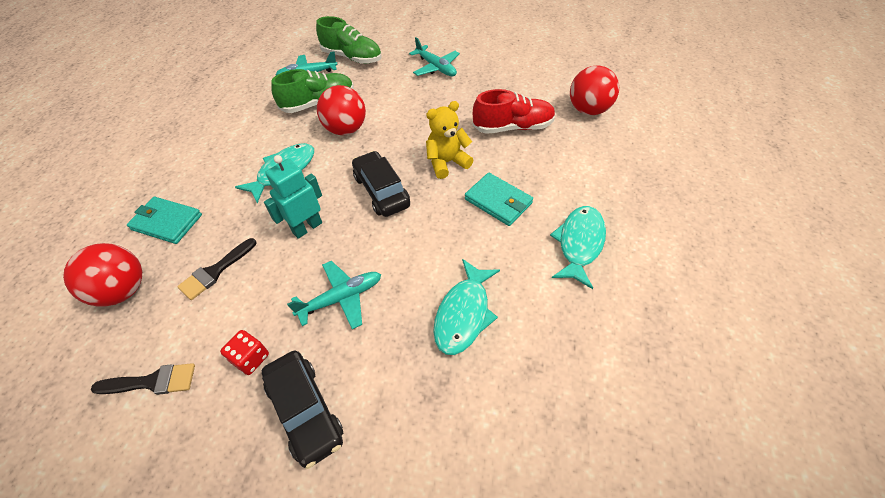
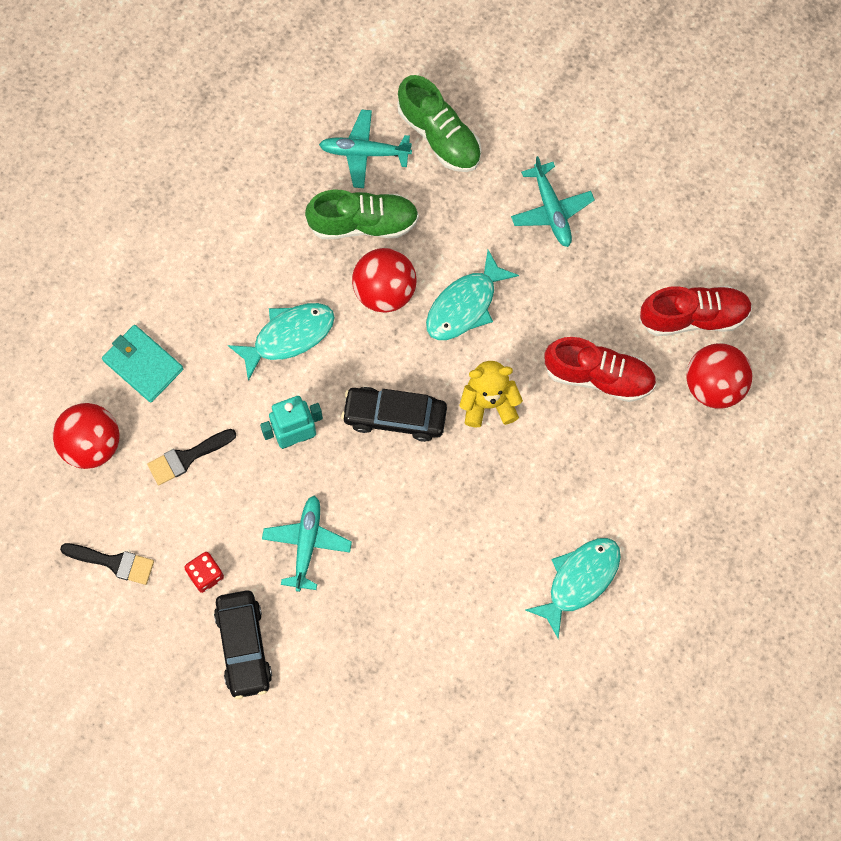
camera: 20 degrees right, 20 degrees up
(341, 298) = (307, 544): turquoise plane -> turquoise plane turned 75 degrees counterclockwise
(381, 191) = (395, 416): black car -> black car turned 75 degrees counterclockwise
(464, 313) = (421, 611): turquoise fish -> turquoise fish (465, 305)
(498, 201) = (521, 487): turquoise wallet -> none
(551, 85) = (694, 316): none -> red shoe

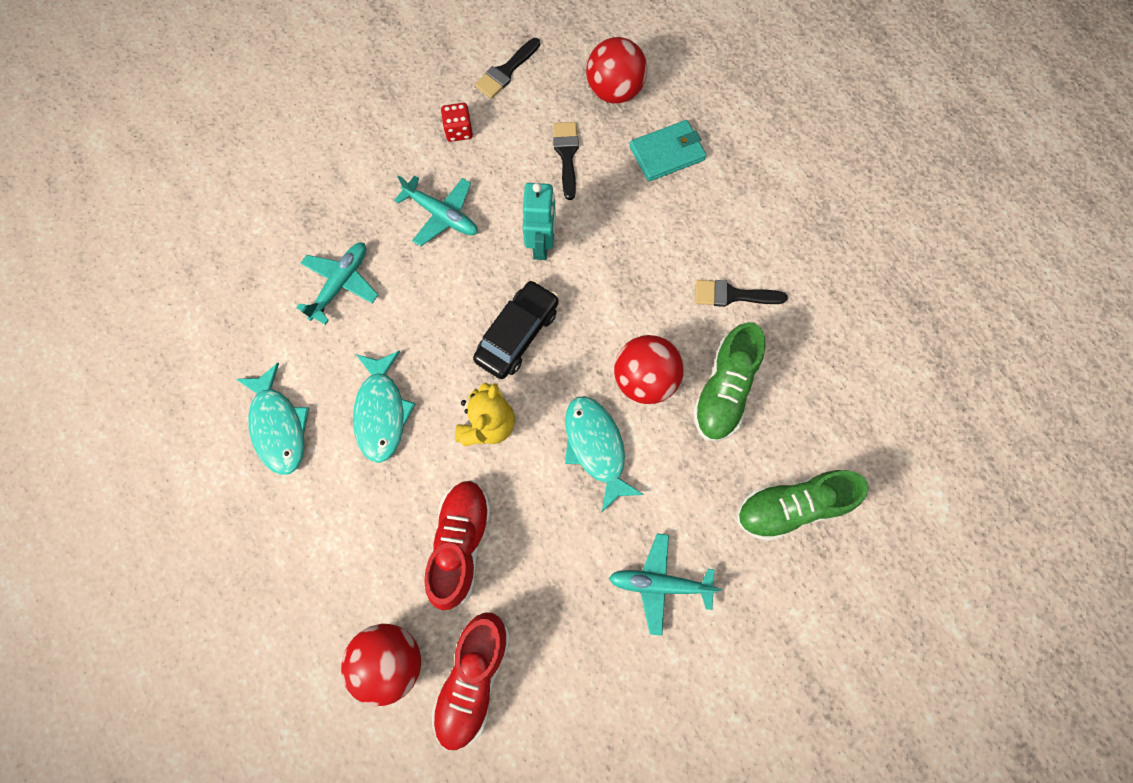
camera: 115 degrees right, 0 degrees up
(243, 646) = (384, 135): black car -> none
(268, 249) = (732, 295): none -> black brush
(288, 336) = (638, 277): turquoise fish -> turquoise fish (381, 412)
(364, 152) = (800, 424): turquoise plane -> turquoise plane (340, 284)
(599, 376) = (461, 544): red shoe -> red shoe turned 150 degrees clockwise

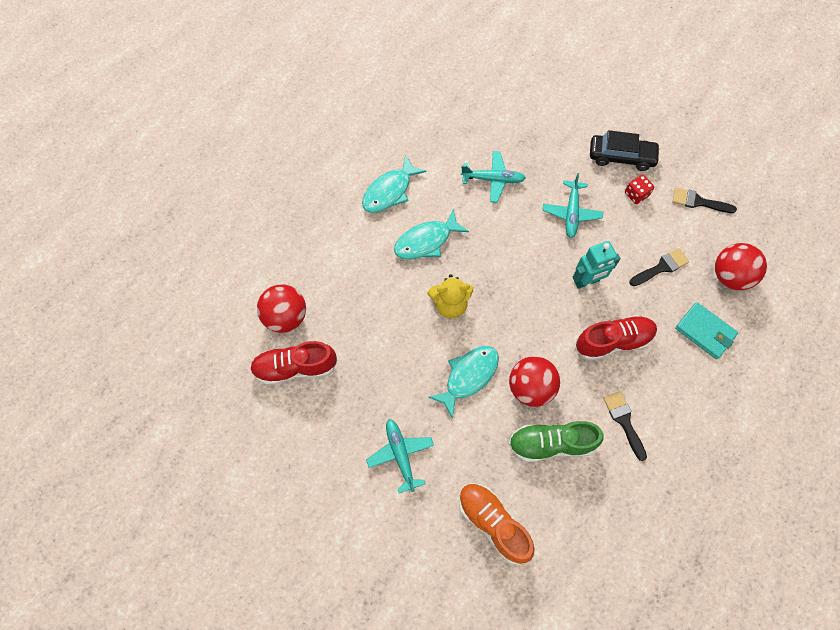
camera: 65 degrees right, 5 degrees down
(461, 544) = (369, 323): red shoe -> red shoe (613, 341)
(517, 335) = (517, 295): black car -> black car (621, 157)
(791, 507) = (493, 523): green shoe -> orange shoe

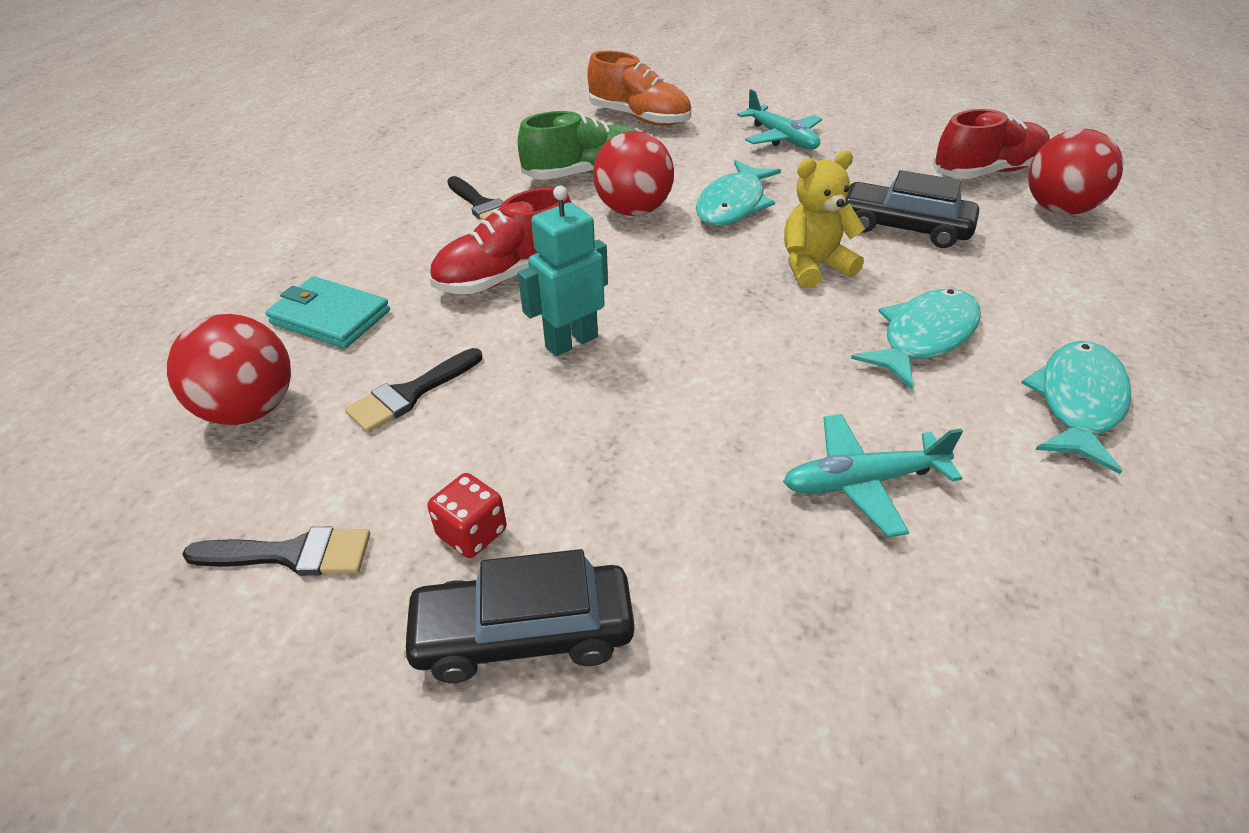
camera: 165 degrees right, 25 degrees down
(383, 324) = (903, 227): none -> black car
(571, 213) = (636, 452): turquoise plane -> none

